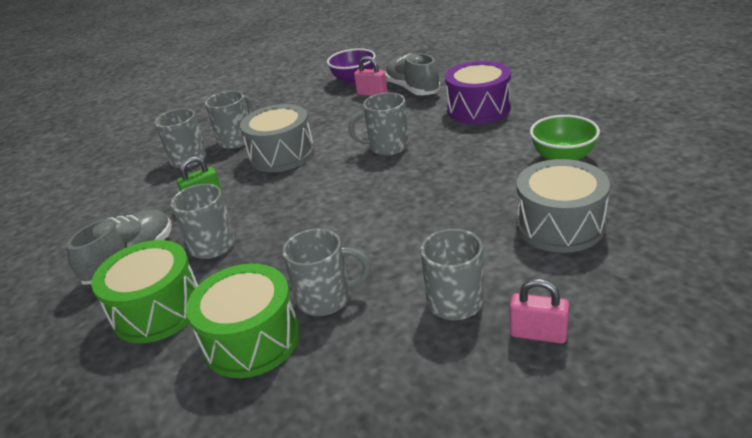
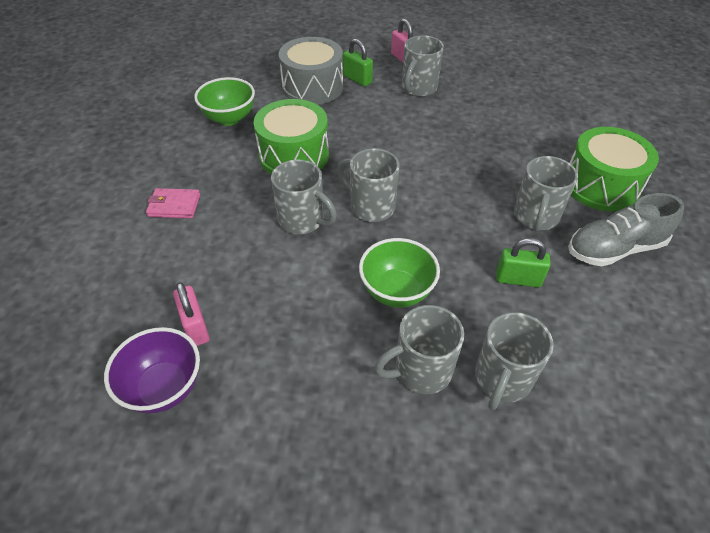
camera: 145 degrees left, 15 degrees up
(252, 339) = (544, 131): green drum -> green drum (294, 155)
(282, 154) = (396, 291): grey drum -> green bowl
(326, 298) = (483, 127): grey mug -> grey mug (371, 206)
(412, 89) = (155, 294): grey shoe -> none
(478, 109) = (174, 205): purple drum -> pink wallet
(536, 264) = (357, 79): none -> green padlock

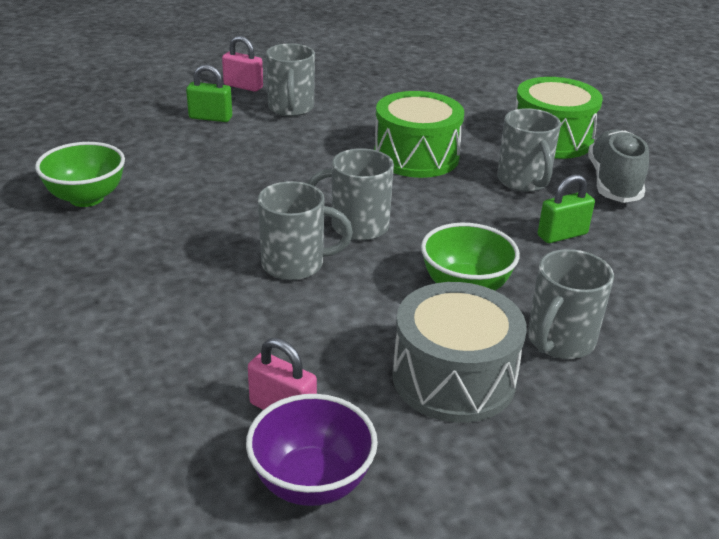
camera: 35 degrees left, 15 degrees down
(174, 205) = (113, 307): pink wallet -> none
(294, 155) = (215, 208): green drum -> green drum (416, 156)
(312, 87) = (163, 138): grey drum -> grey drum (453, 378)
(502, 380) = (633, 316): grey mug -> none
(614, 249) = (613, 183): grey shoe -> grey shoe turned 150 degrees clockwise

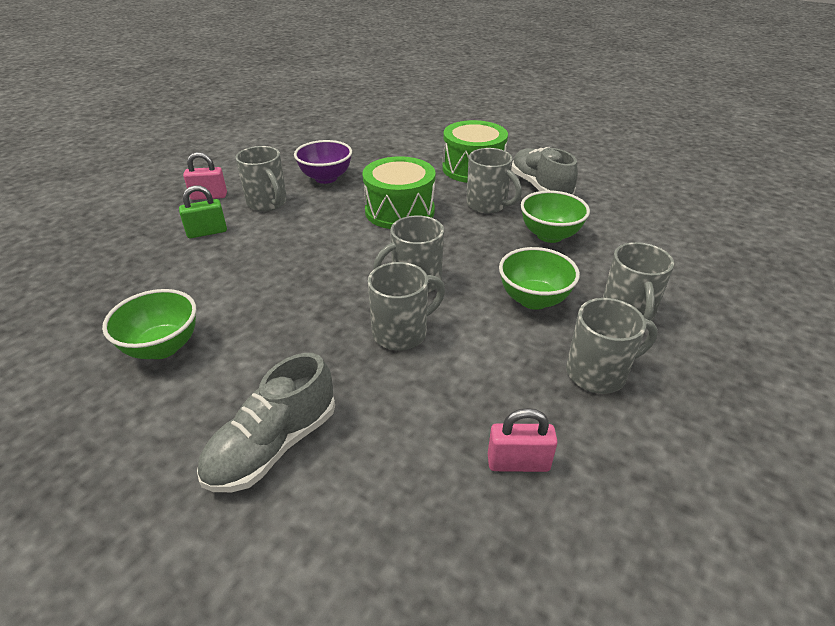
camera: 30 degrees left, 5 degrees up
(97, 304) = (273, 445): none -> grey shoe
(311, 482) = (600, 513): purple bowl -> purple bowl (326, 178)
(453, 378) = (598, 373): grey drum -> grey mug
(562, 235) = (549, 235): green padlock -> green bowl

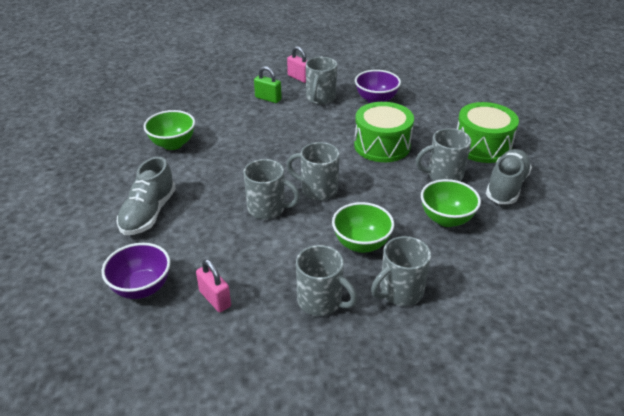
camera: 50 degrees right, 0 degrees up
(273, 445) = (149, 213): grey shoe -> grey shoe turned 75 degrees counterclockwise
(425, 535) = (142, 288): none -> purple bowl
(488, 205) = (443, 175): grey mug -> grey mug turned 75 degrees clockwise

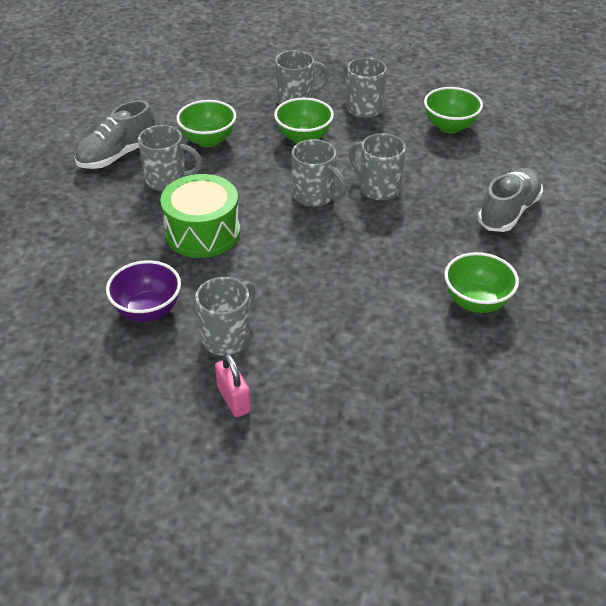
camera: 160 degrees left, 5 degrees up
(142, 288) = (513, 147): purple bowl -> none
(215, 299) = (450, 127): pink padlock -> green bowl
(268, 98) = (310, 359): green padlock -> none
(482, 146) = (87, 203): green drum -> none

